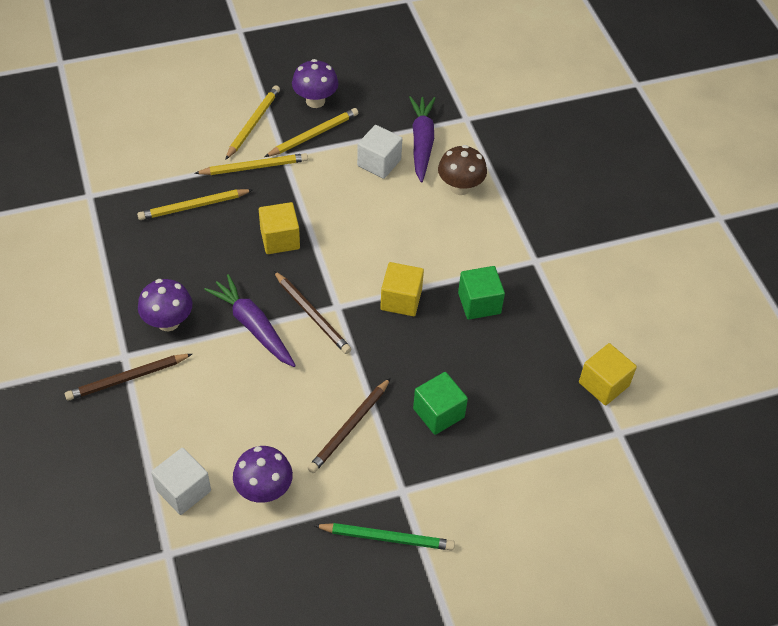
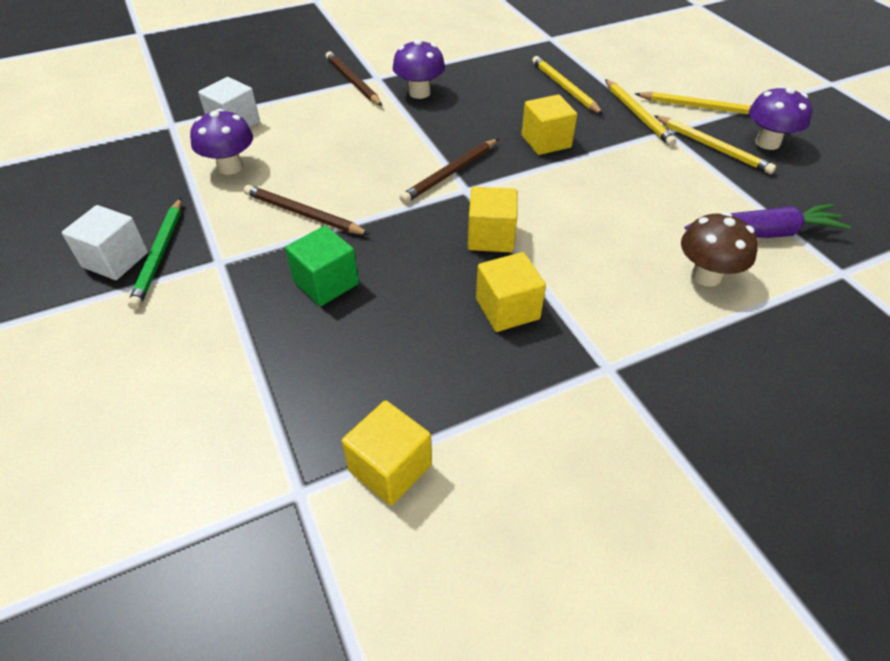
camera: 85 degrees right, 5 degrees down
(253, 326) = (425, 138): purple carrot -> none
(379, 163) = (702, 200): white cube -> white cube (115, 260)
(479, 303) = (507, 309): green cube -> yellow cube

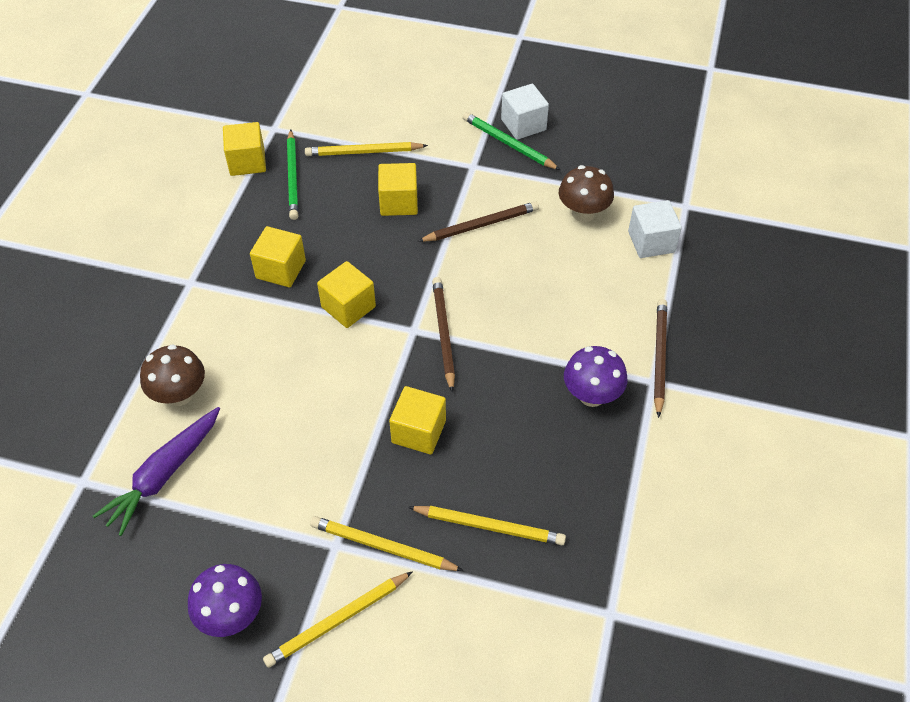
camera: 130 degrees right, 5 degrees up
(230, 167) = (583, 213): purple mushroom -> brown mushroom
(326, 283) = (398, 202): green cube -> yellow cube
(353, 82) = (659, 357): brown pencil -> brown pencil turned 90 degrees counterclockwise
(371, 398) = (292, 177): none -> green pencil
(712, 147) = (277, 557): yellow pencil -> yellow pencil (364, 152)

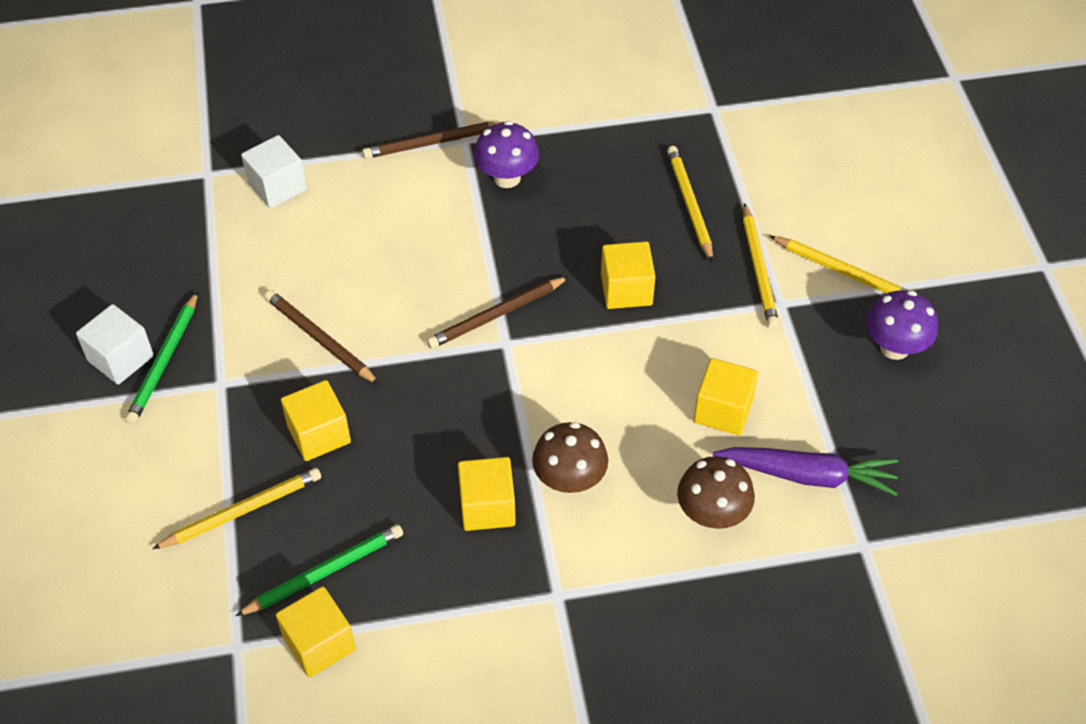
camera: 115 degrees left, 0 degrees up
(348, 307) = (506, 414): yellow cube -> yellow cube (723, 410)
(364, 152) = (242, 511): yellow pencil -> yellow pencil turned 90 degrees counterclockwise
(583, 213) = (258, 254): brown mushroom -> brown mushroom (569, 480)

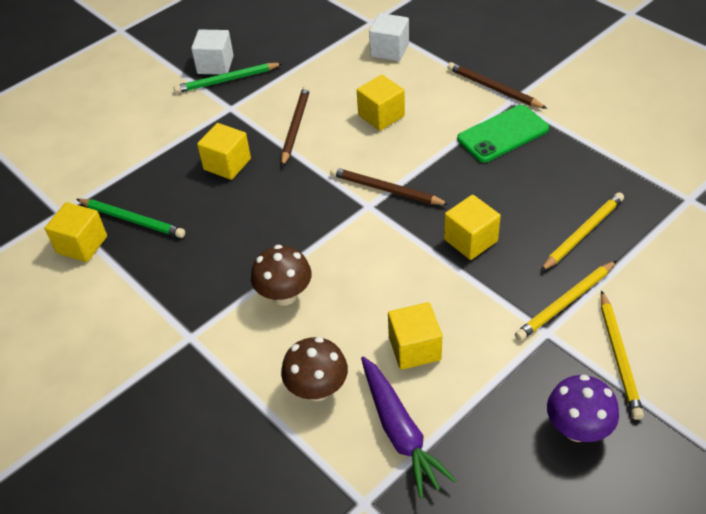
camera: 60 degrees right, 5 degrees down
(242, 511) = (150, 164): yellow pencil -> none
(487, 507) = (232, 266): yellow cube -> yellow cube (381, 116)
(507, 178) = (503, 134): purple mushroom -> green phone

